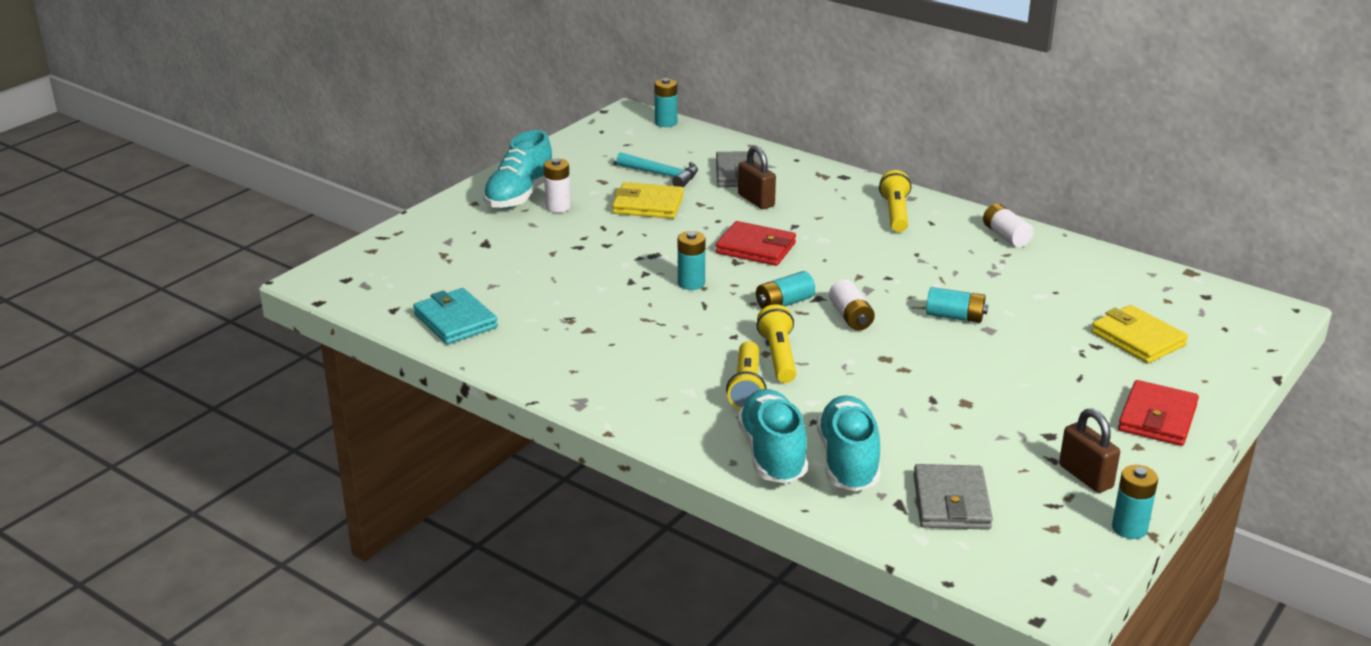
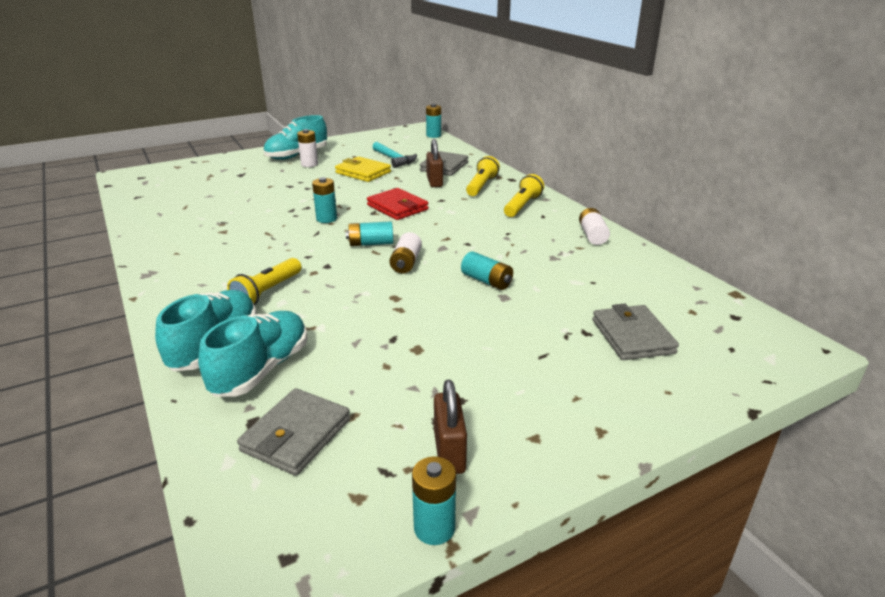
camera: 25 degrees right, 0 degrees up
(455, 321) = (158, 209): turquoise wallet -> none
(778, 356) = (319, 277): yellow flashlight -> yellow flashlight (481, 186)
(1138, 339) = (632, 336): yellow wallet -> grey wallet
(1157, 418) = (582, 415): red wallet -> none

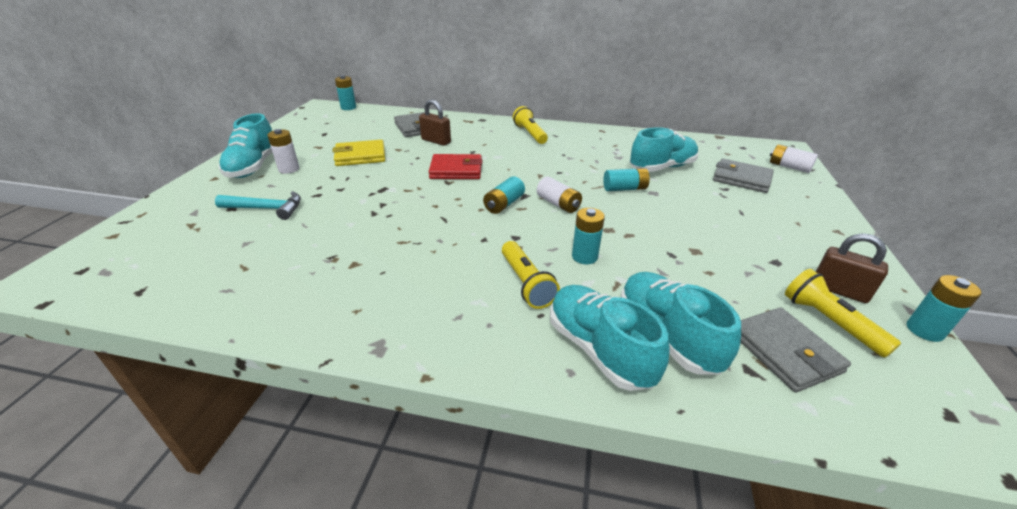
camera: 50 degrees left, 5 degrees up
(326, 219) = (424, 204): turquoise battery -> turquoise battery (584, 257)
(394, 159) = (361, 136): turquoise hammer -> turquoise hammer (266, 209)
(481, 186) = (474, 131): yellow flashlight -> yellow flashlight (829, 322)
(571, 285) = (662, 167): none -> turquoise shoe
(592, 235) = (604, 135): white battery -> white battery (789, 167)

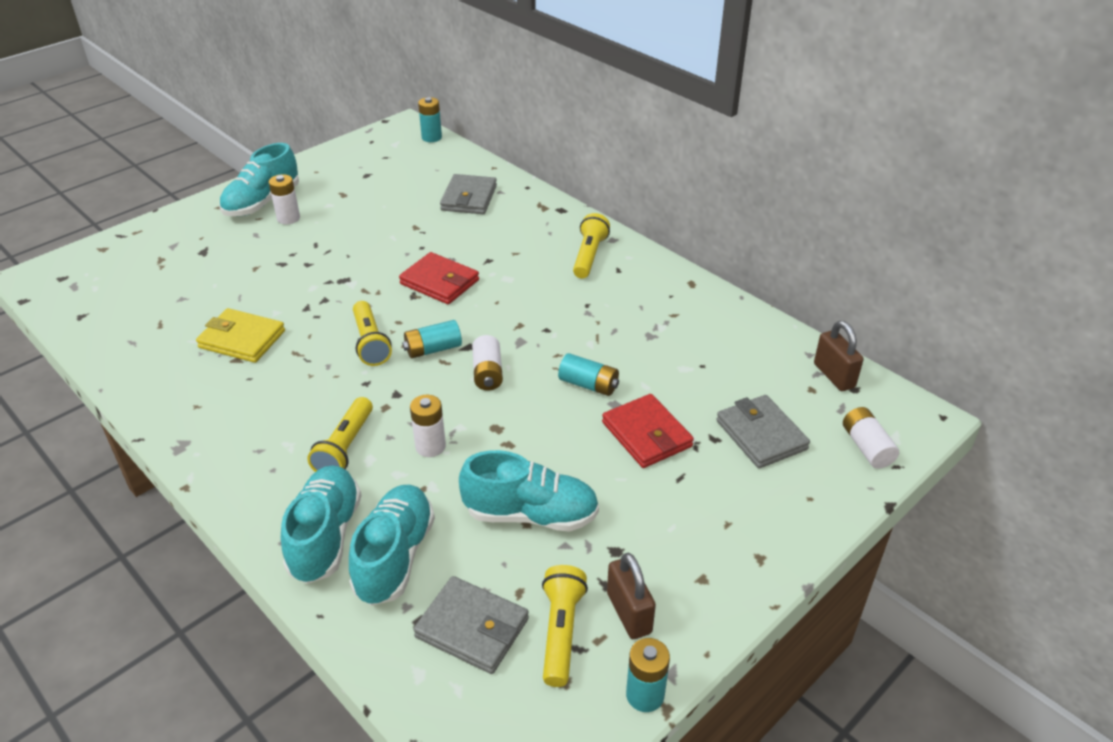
camera: 35 degrees right, 5 degrees up
(266, 209) = (227, 265): turquoise hammer -> none
(360, 156) = (368, 224): yellow wallet -> yellow wallet (242, 339)
(436, 141) = (467, 228): brown padlock -> brown padlock (834, 375)
(454, 216) = (370, 343): none -> yellow flashlight
(584, 257) = (430, 446): turquoise battery -> white battery
(662, 167) = (681, 374): turquoise shoe -> turquoise shoe (531, 514)
(692, 199) = (646, 434): none -> red wallet
(784, 352) = (472, 628): grey wallet -> grey wallet turned 75 degrees counterclockwise

